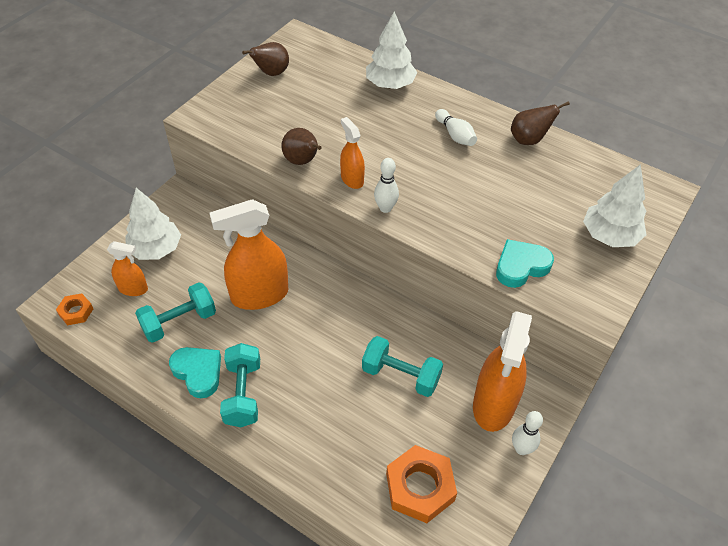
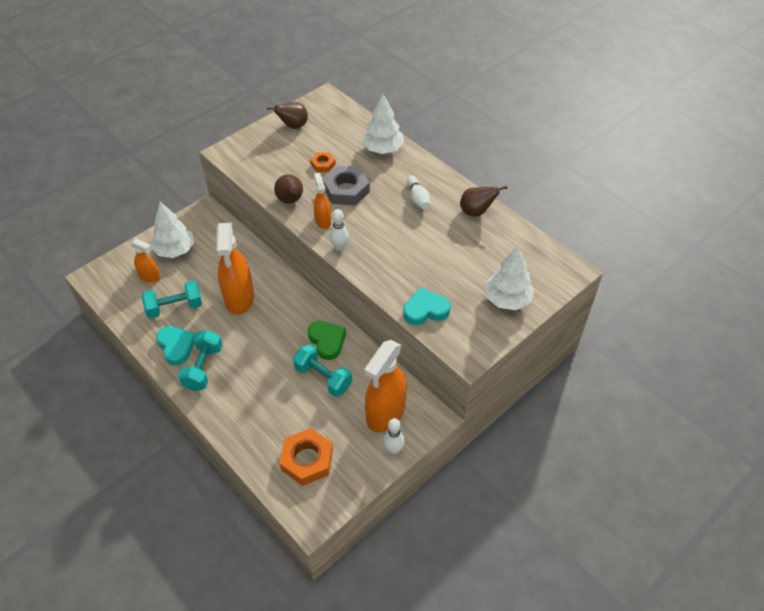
camera: 15 degrees right, 0 degrees up
(76, 312) = (105, 286): orange nut -> orange nut (323, 164)
(259, 295) = (239, 298): orange spray bottle -> orange spray bottle turned 90 degrees counterclockwise
(365, 138) = (346, 190): none -> grey nut
(388, 328) = (327, 341): none -> green heart

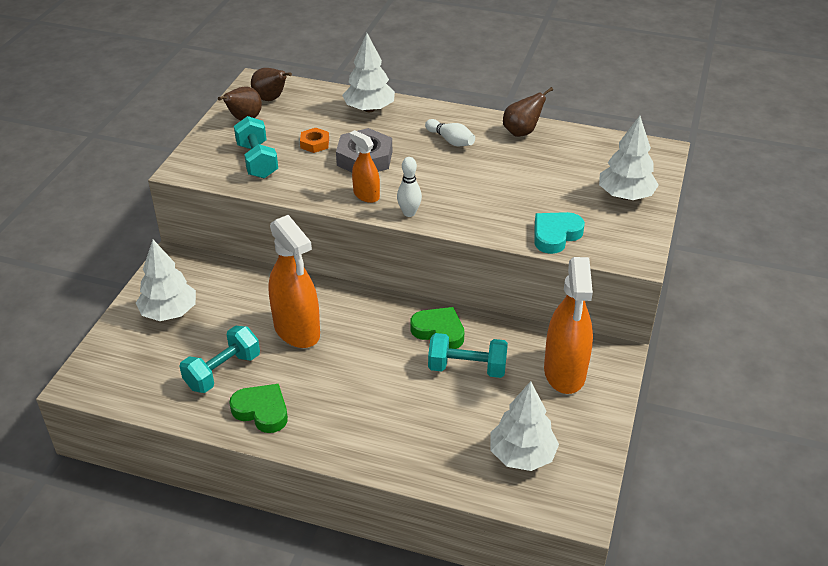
camera: 30 degrees left, 10 degrees down
(150, 277) = (160, 353): orange spray bottle -> none
(176, 346) = (262, 411): turquoise heart -> green heart
(203, 368) = (316, 419): turquoise dumbbell -> turquoise dumbbell (257, 161)
(291, 201) = (310, 189): brown pear -> brown pear (271, 99)
(307, 460) = (522, 455): orange nut -> white tree
(393, 449) = (604, 402): white bowling pin -> none

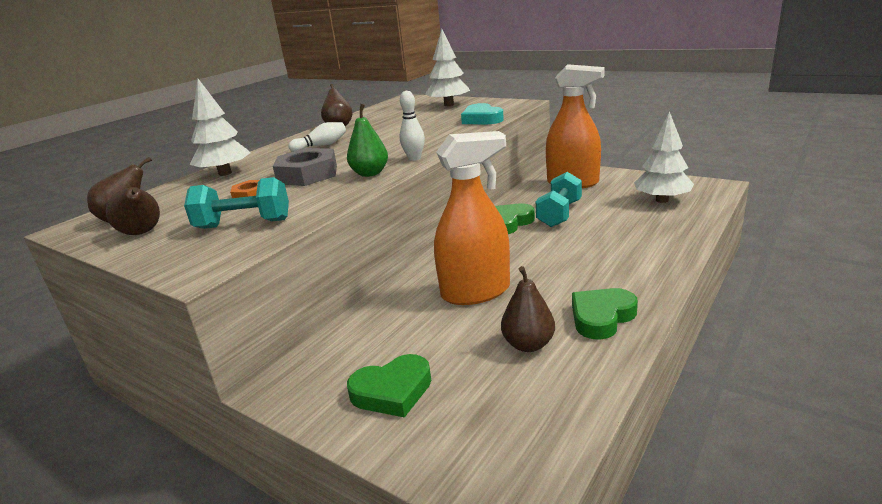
camera: 70 degrees left, 15 degrees down
(169, 312) = (392, 391): white tree -> green heart
(223, 371) = (528, 344): turquoise dumbbell -> brown pear
(366, 195) = (370, 173): orange spray bottle -> green pear

